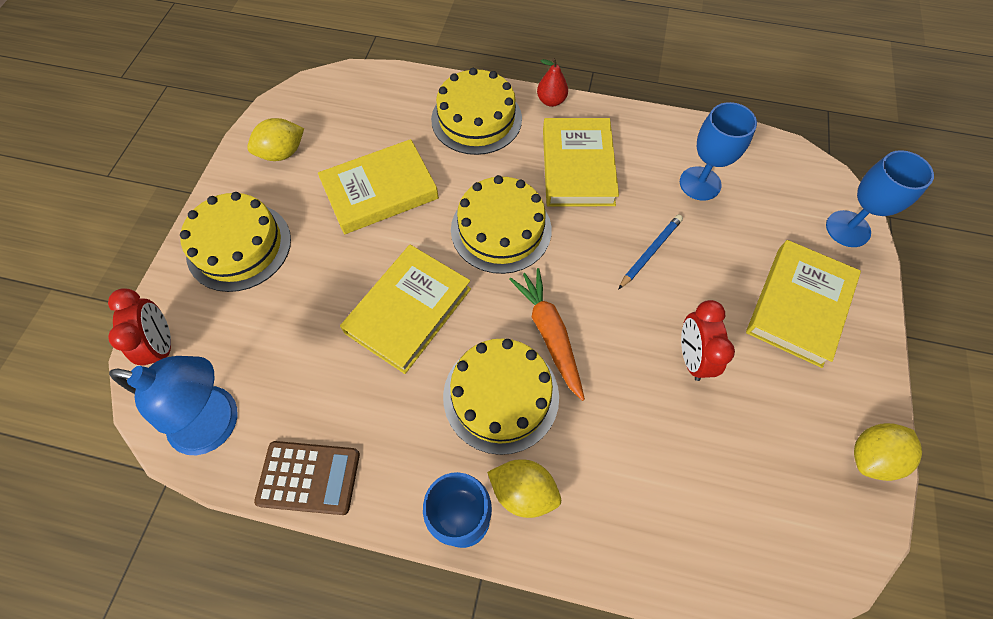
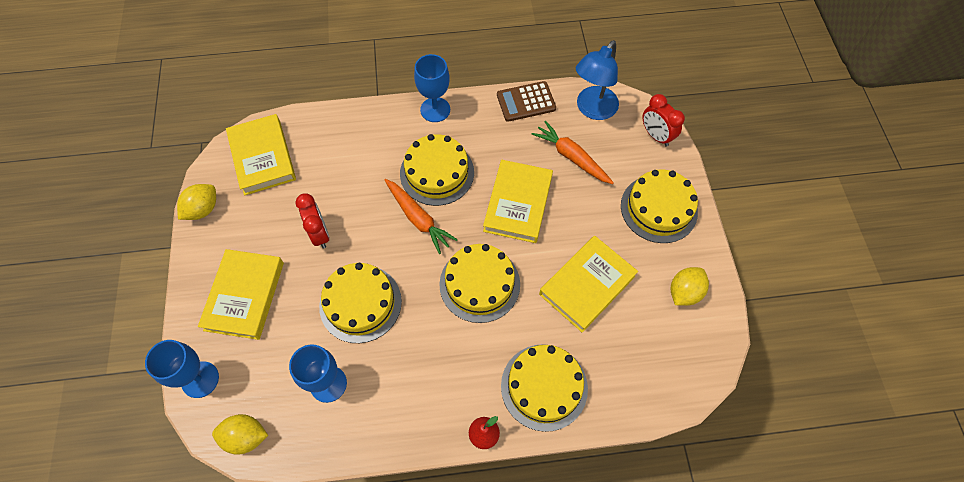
camera: 160 degrees right, 0 degrees up
(218, 423) = (592, 109): blue lamp -> blue lamp turned 45 degrees counterclockwise
(299, 353) = (571, 157): none -> orange carrot
(523, 491) = (407, 130): yellow lemon -> yellow lemon (246, 437)
(578, 166) = (437, 365): yellow book -> yellow book (262, 157)
(650, 252) = (360, 303): blue pencil -> yellow cake

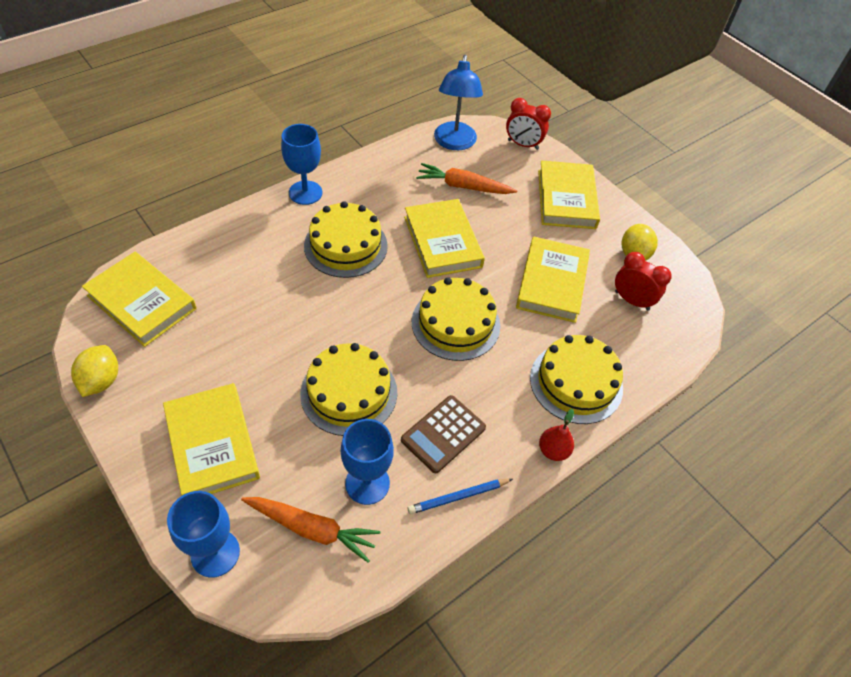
camera: 35 degrees left, 10 degrees down
(246, 437) = (311, 583): yellow lemon -> none
(320, 234) = (259, 348): red clock -> red clock (632, 300)
(385, 431) = (458, 497): none -> blue pencil
(418, 218) = (355, 292): orange carrot -> orange carrot (312, 529)
(526, 102) = (389, 157): brown calculator -> brown calculator (443, 434)
(659, 208) = (566, 199): yellow cake -> yellow book

